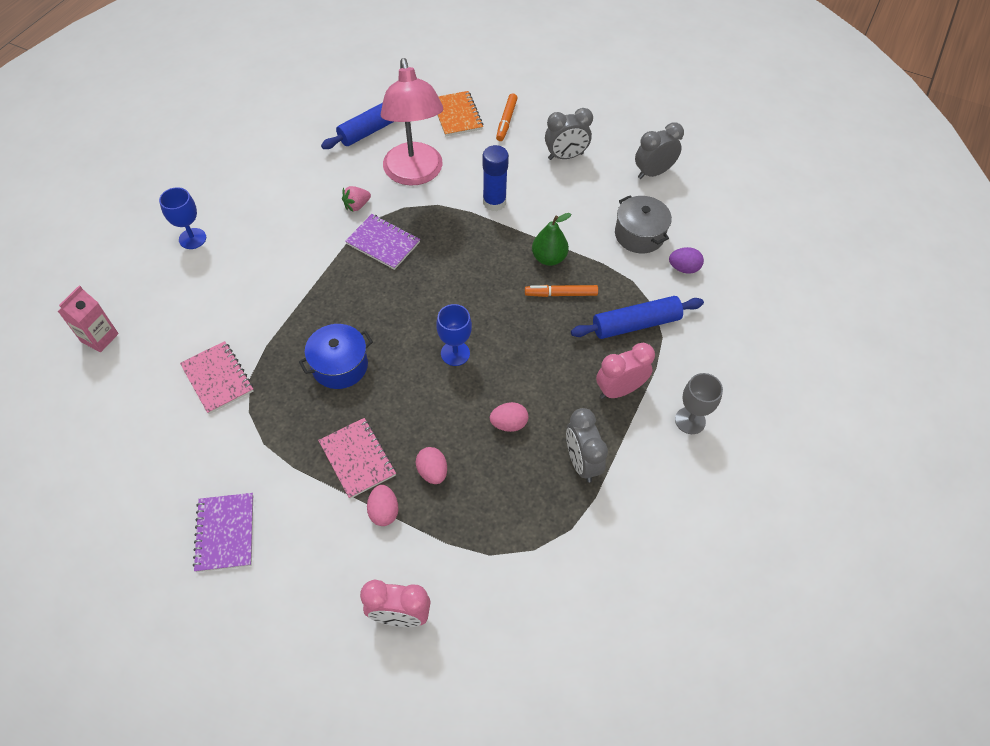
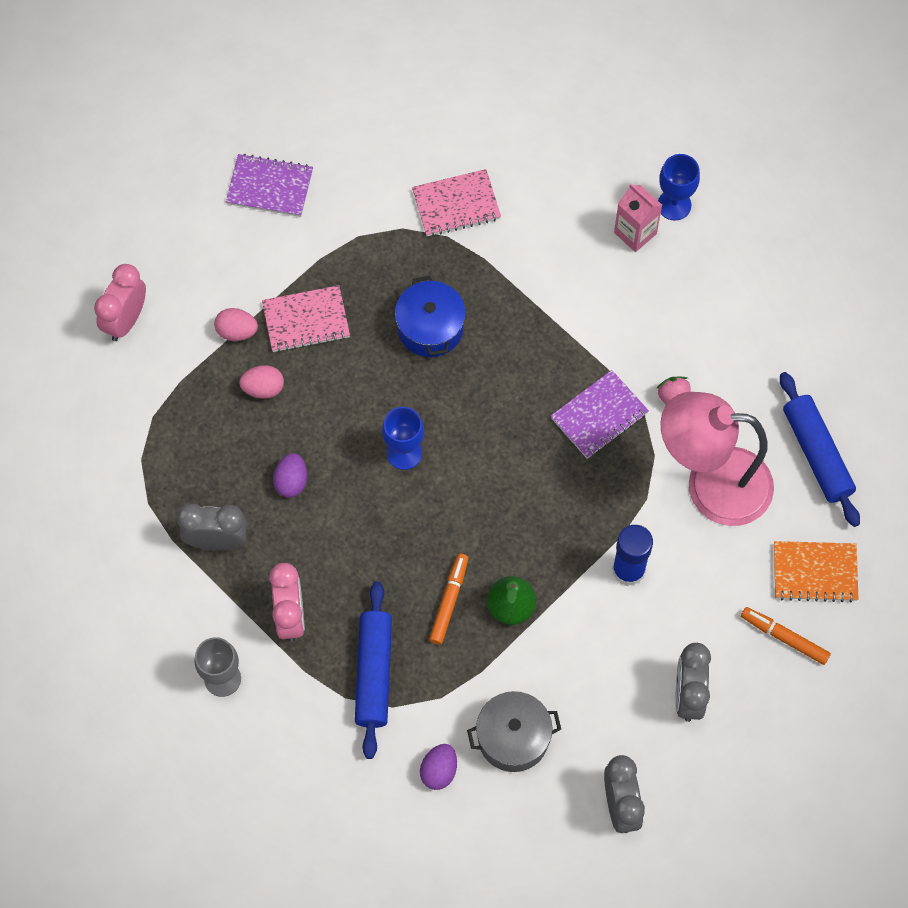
camera: 110 degrees right, 10 degrees up
(99, 338) = (552, 98): pink carton -> pink carton (635, 233)
(509, 424) = (291, 481): pink egg -> purple egg

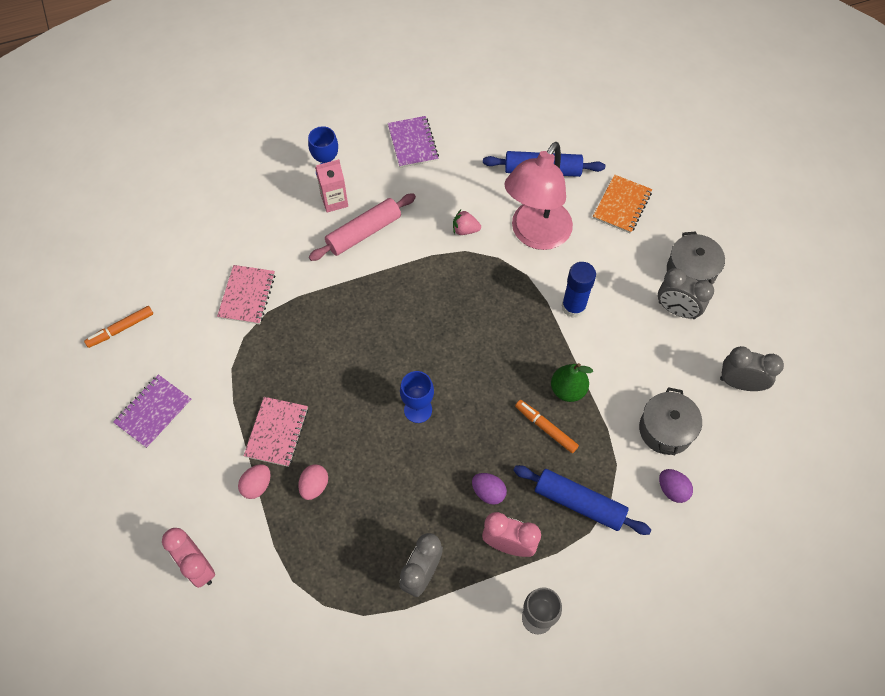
camera: 65 degrees left, 5 degrees down
(291, 481) = (400, 497): purple egg -> purple egg (488, 492)
(430, 328) = (331, 352): blue pot -> none
(599, 416) = (454, 277): purple notebook -> purple notebook (412, 143)
(608, 287) = (364, 232): none -> pink rolling pin
(756, 693) = (691, 271): none -> grey pot
(784, 638) = (659, 240): orange marker -> orange marker (121, 329)

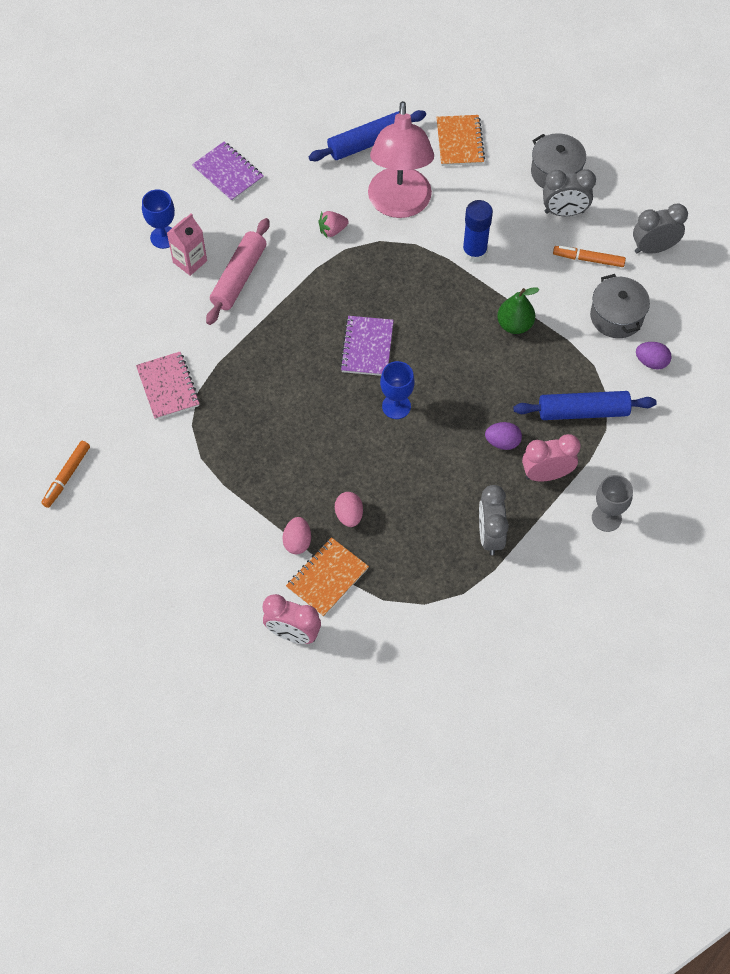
camera: 30 degrees left, 0 degrees up
(153, 412) = (155, 531): purple notebook -> purple notebook (367, 347)
(259, 533) = (327, 578): none -> orange notebook
(277, 432) = (283, 489): pink notebook -> none
(545, 428) = (516, 366): orange marker -> orange marker (588, 259)

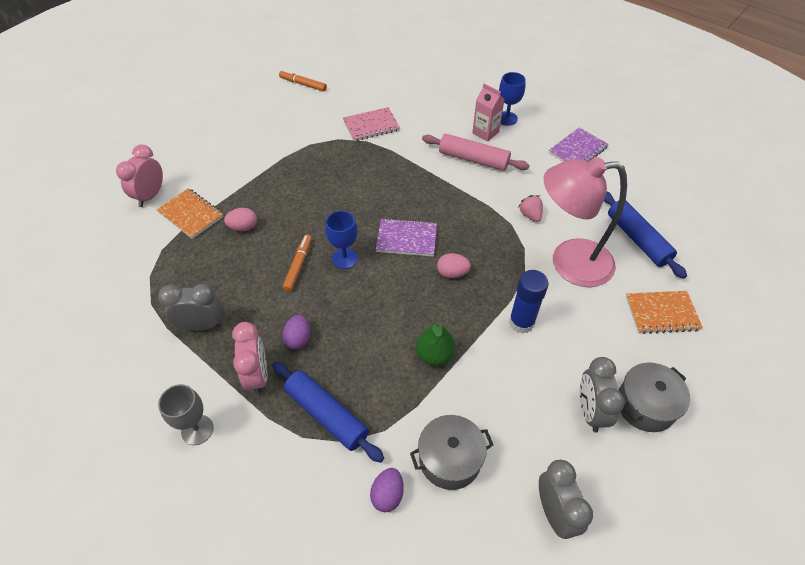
camera: 90 degrees right, 10 degrees down
(297, 542) = (227, 197): pink egg -> pink egg (452, 273)
(583, 411) = (326, 415): blue rolling pin -> blue rolling pin turned 45 degrees counterclockwise
(588, 259) = (527, 433): orange marker -> orange marker (298, 265)

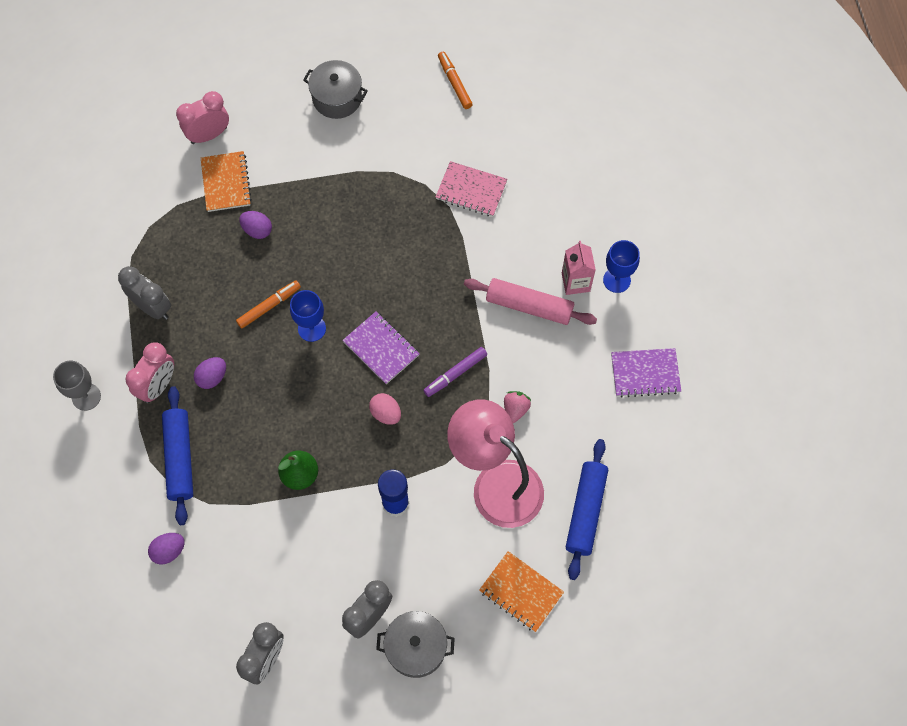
camera: 40 degrees right, 15 degrees up
(243, 227) = (257, 230): pink egg -> purple egg
(450, 459) = (233, 563): grey pot -> grey pot (337, 98)
(471, 221) = (455, 374): none -> purple marker
(473, 159) = (529, 306): pink rolling pin -> pink rolling pin turned 45 degrees counterclockwise

